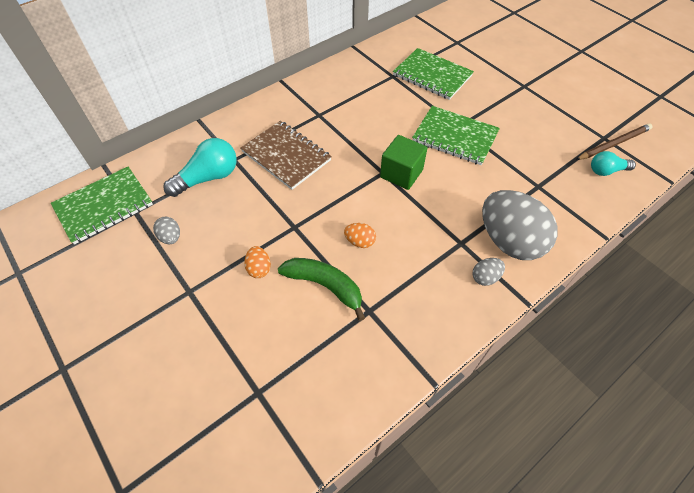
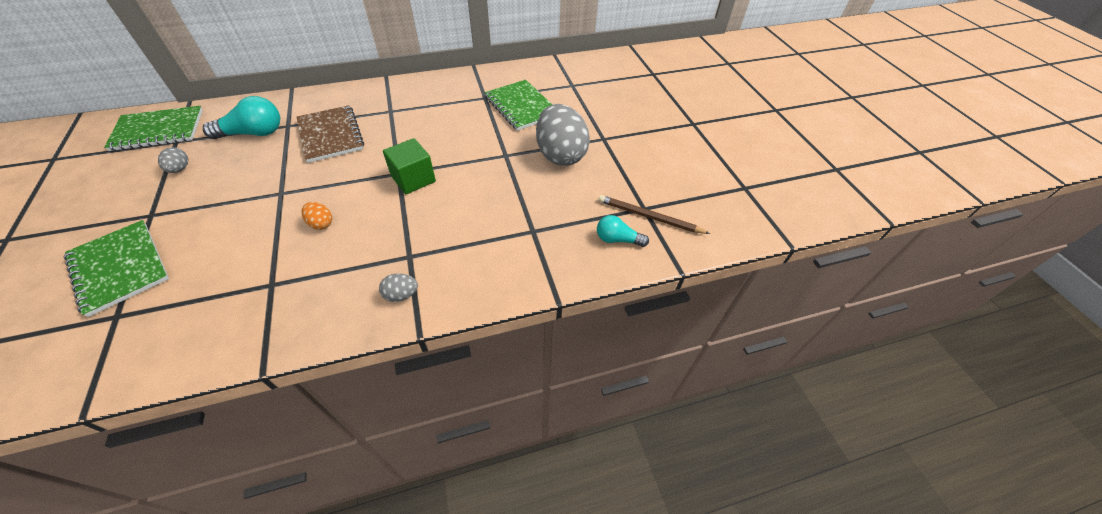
camera: 20 degrees right, 5 degrees down
(259, 268) = (219, 216): orange egg -> none
(325, 286) = (256, 249): green banana -> none
(455, 137) = (492, 163): green notebook -> green notebook (119, 268)
(509, 241) = (456, 270): grey egg -> grey egg (560, 155)
(614, 144) = (649, 217): brown pencil -> brown pencil turned 150 degrees counterclockwise

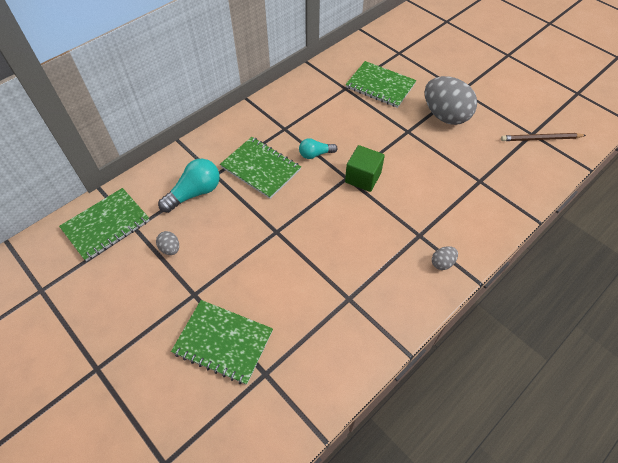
camera: 25 degrees left, 5 degrees up
(321, 223) = (334, 240): orange egg -> none
(331, 135) = (261, 168): brown notebook -> green notebook
(617, 239) = (536, 163): turquoise light bulb -> turquoise light bulb (315, 154)

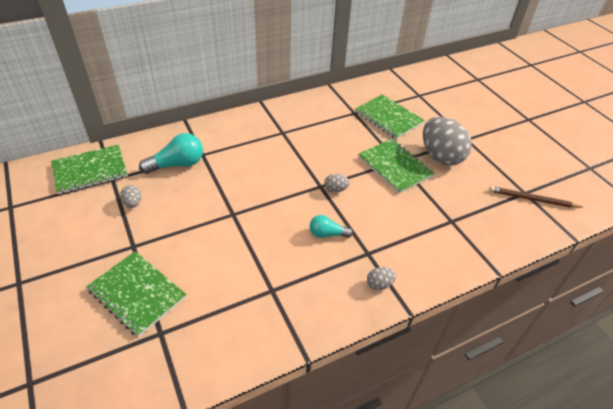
camera: 15 degrees right, 10 degrees down
(261, 168) = (245, 159): green notebook -> green notebook (395, 167)
(315, 154) = (300, 159): turquoise light bulb -> turquoise light bulb (327, 234)
(363, 177) = (335, 189): green cube -> grey egg

